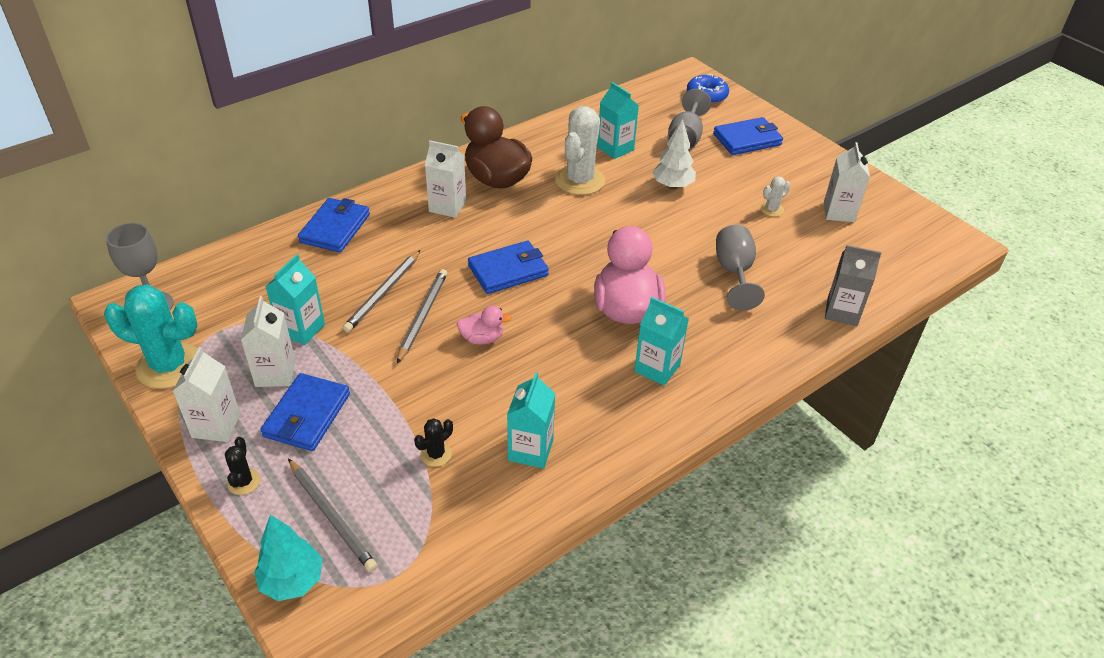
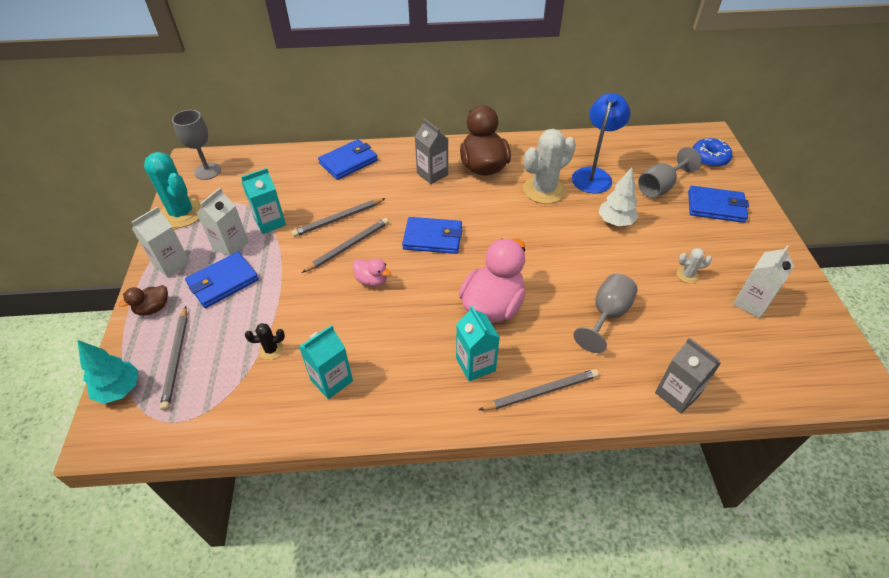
camera: 35 degrees right, 5 degrees up
(244, 482) = (153, 308): black cactus -> brown duck
(447, 206) = (432, 174): white carton -> grey carton
(615, 148) = (593, 175): turquoise carton -> blue lamp
(734, 363) = (541, 392): none -> grey pencil

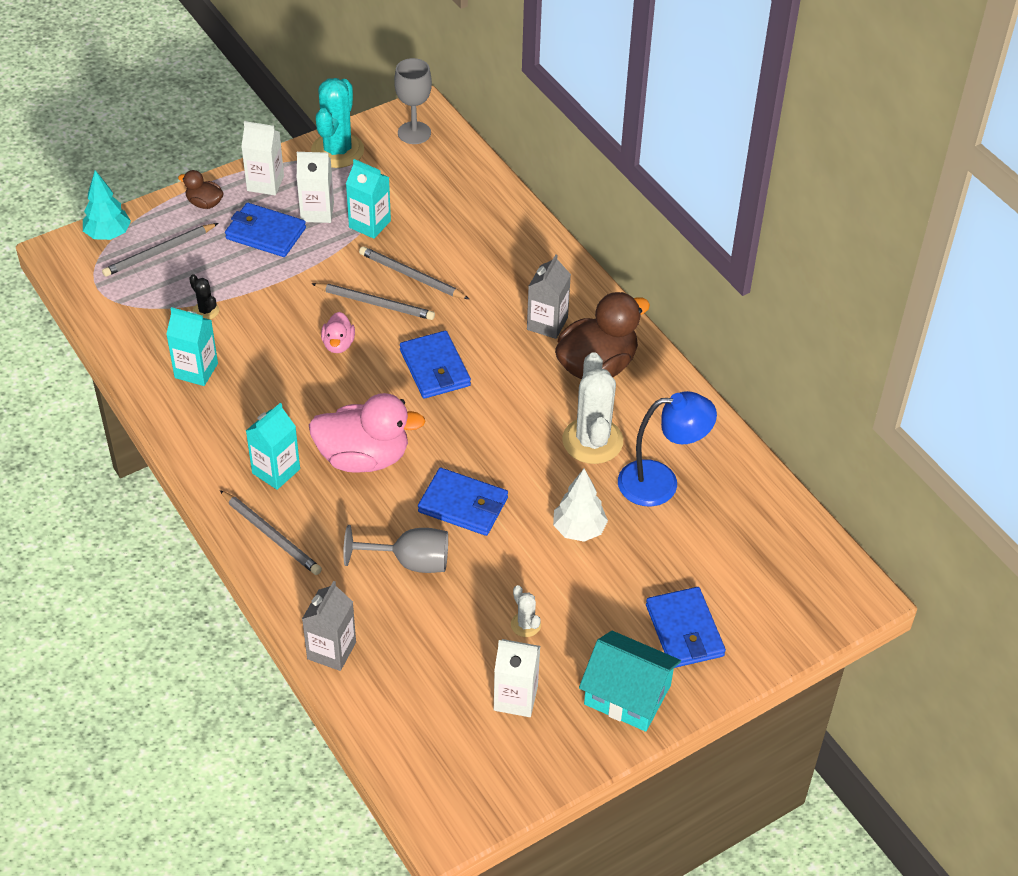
camera: 60 degrees right, 0 degrees up
(348, 162) = (515, 239): blue wallet -> blue wallet (463, 505)
(544, 190) = (592, 441): white cactus -> white cactus turned 60 degrees clockwise
(660, 187) = (686, 560): grey goblet -> none
(709, 158) = (797, 604): blue donut -> none
(761, 249) = (627, 694): none -> turquoise house

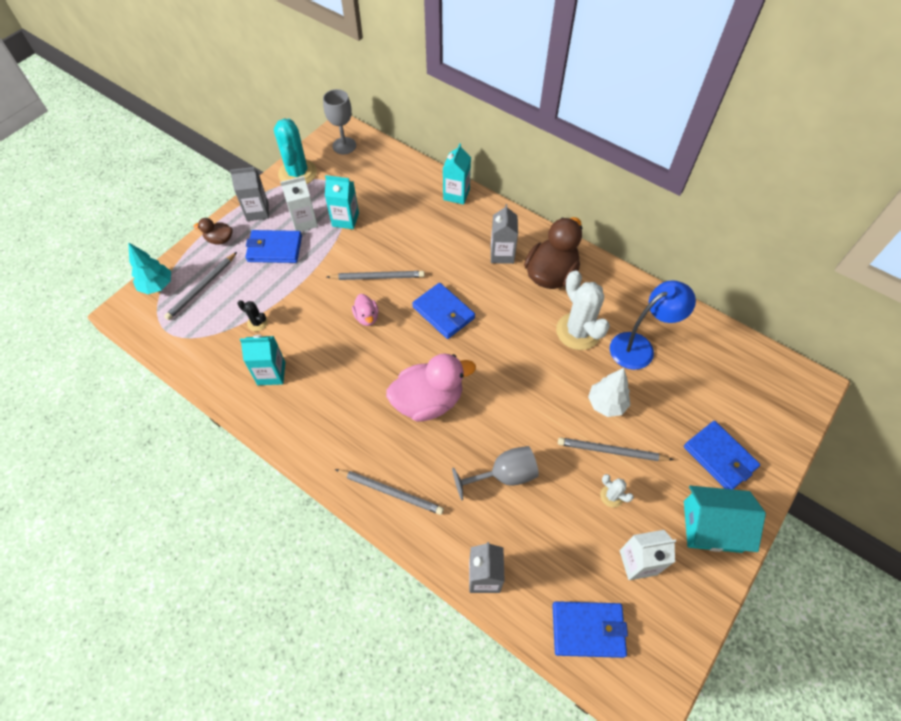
camera: 20 degrees left, 10 degrees up
(265, 183) = (257, 211): white carton -> grey carton
(276, 471) = (369, 436): turquoise carton -> turquoise carton (456, 194)
(411, 276) = (393, 248): grey pencil -> grey pencil (611, 451)
(463, 505) = (517, 414): blue wallet -> blue wallet (588, 629)

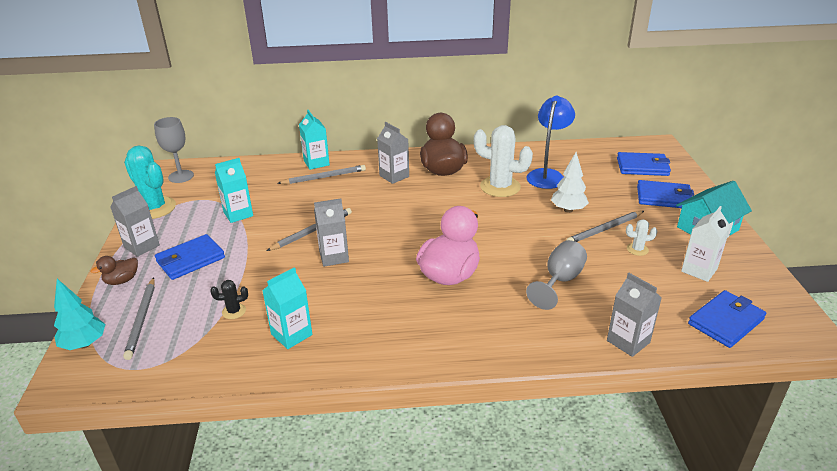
camera: 40 degrees left, 25 degrees down
(304, 222) = (199, 232): white carton -> none
(367, 317) = (334, 257): pink duck -> grey carton
(391, 492) = (495, 341): grey pencil -> grey pencil (324, 177)
(443, 313) = (393, 224): blue wallet -> blue wallet (642, 167)

